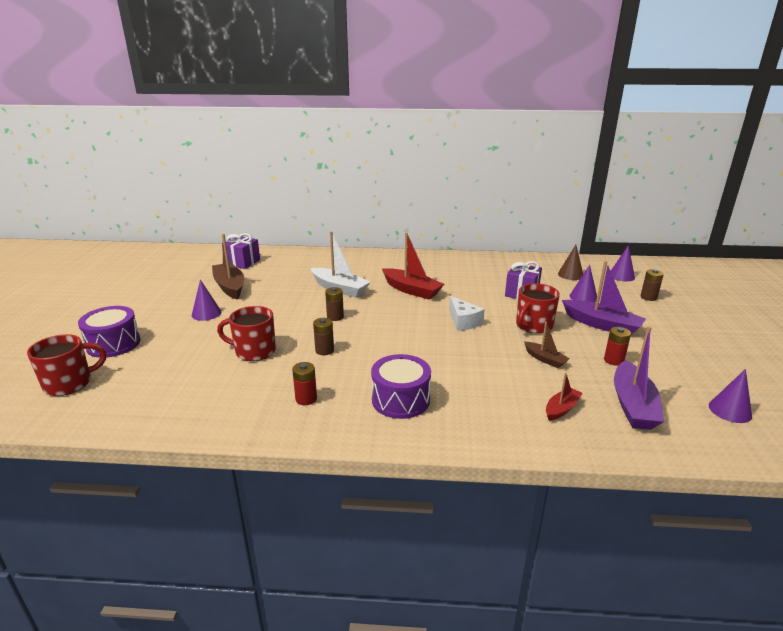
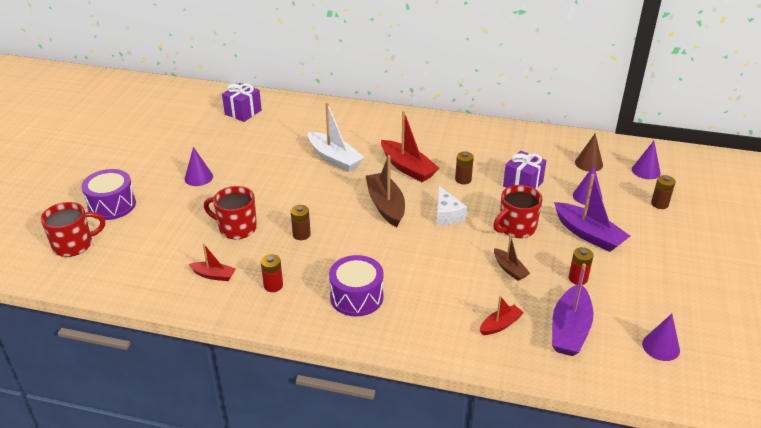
camera: 10 degrees right, 10 degrees up
(229, 287) = (225, 145): brown boat -> brown boat (385, 205)
(237, 396) = (214, 275): none -> red boat
(335, 317) = (321, 195): brown battery -> brown battery (463, 179)

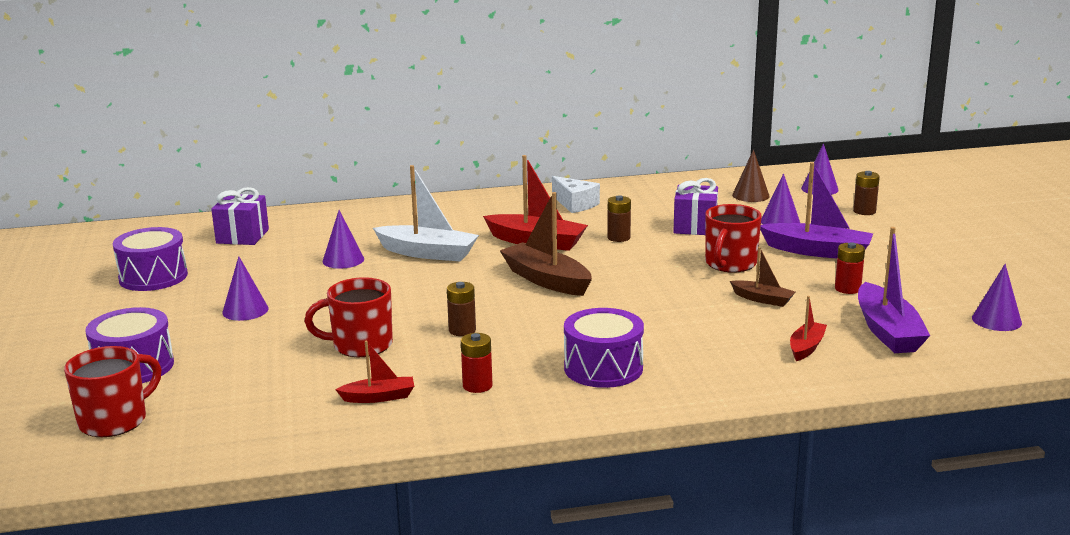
camera: 25 degrees left, 15 degrees down
(172, 134) = (153, 277): none -> purple drum
(282, 150) = (343, 260): none -> purple cone
(447, 215) = (634, 271): white cheese -> white cheese (575, 204)

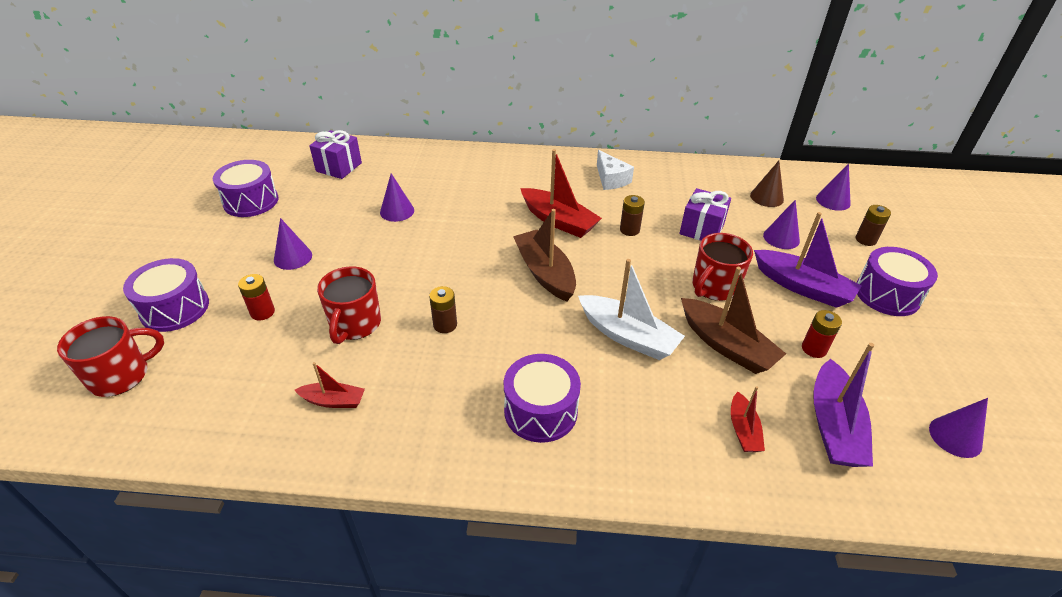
camera: 15 degrees right, 20 degrees up
(360, 345) = (355, 324): red mug -> red mug turned 90 degrees counterclockwise
(428, 253) = (465, 217): white boat -> white boat (628, 336)
(477, 386) = (421, 407): red battery -> red battery (262, 312)
(763, 299) = (726, 345): brown boat -> brown boat, size x1.82
(806, 347) = (743, 430): red boat -> red boat turned 135 degrees clockwise
(900, 244) = (887, 294): none -> purple drum

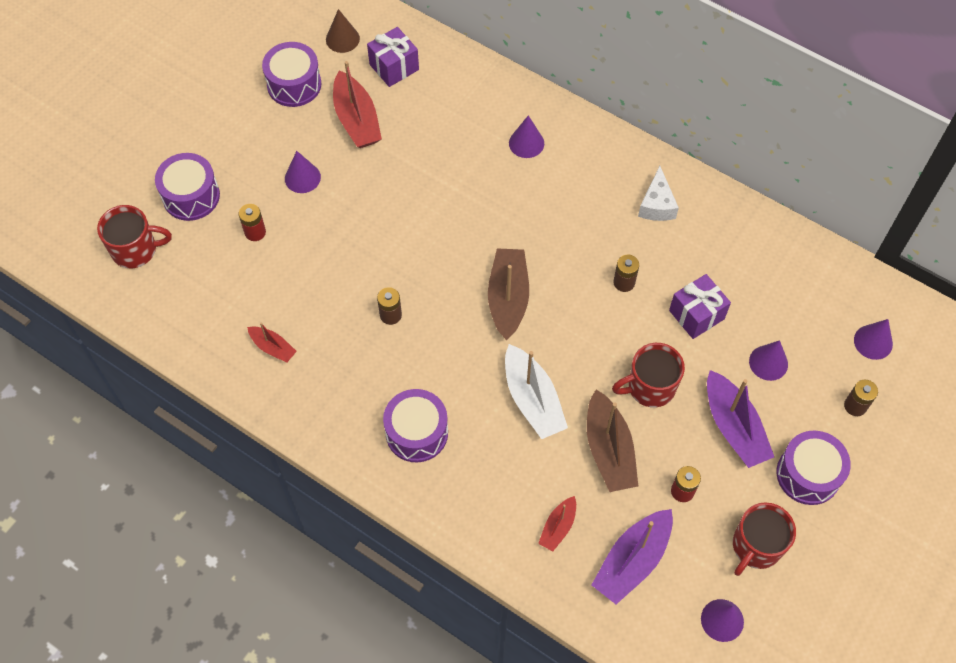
camera: 30 degrees right, 20 degrees up
(355, 324) = (320, 280): red mug -> red mug (756, 546)
(397, 211) = (419, 157): purple cone -> purple cone (526, 143)
(559, 221) = (563, 239): red boat -> red boat (357, 120)
(766, 197) = (803, 304): brown cone -> brown cone (342, 39)

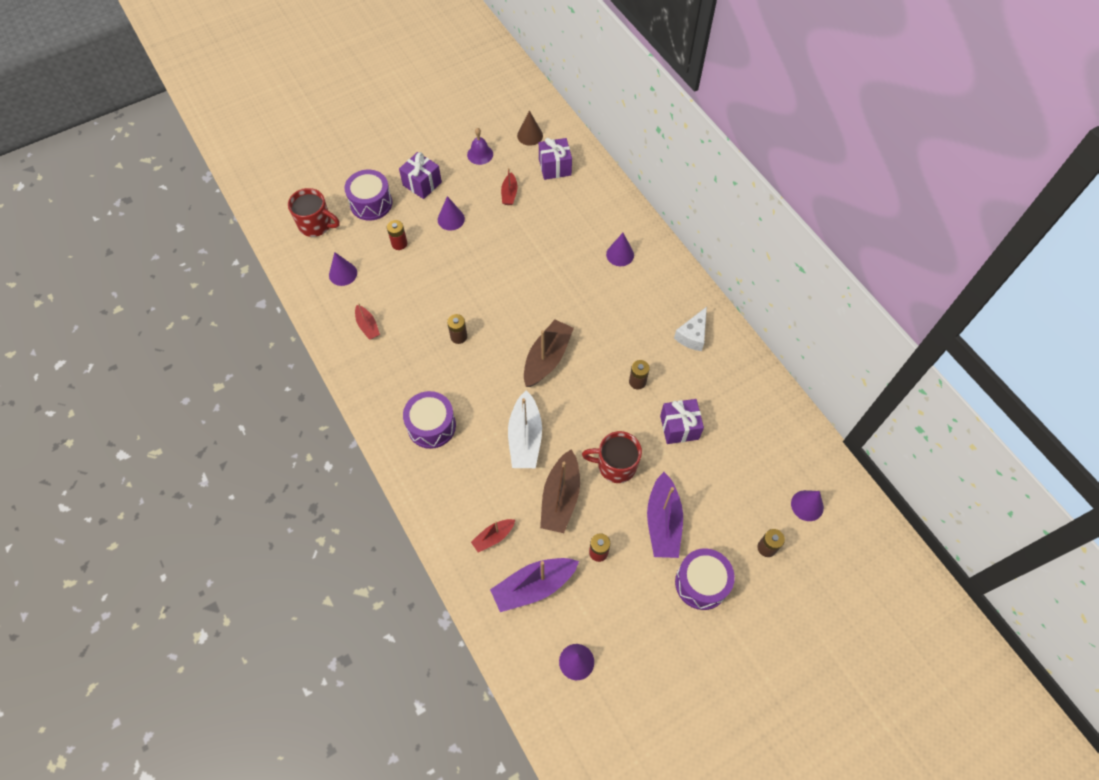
camera: 25 degrees right, 0 degrees up
(242, 148) = (422, 184): none -> purple gift
(294, 84) = (480, 154): purple drum -> purple bell
(357, 120) = (509, 194): red boat -> red boat, size x0.55
(756, 546) = (632, 619): red mug -> none
(768, 362) = (715, 486): purple cone -> purple cone (343, 274)

